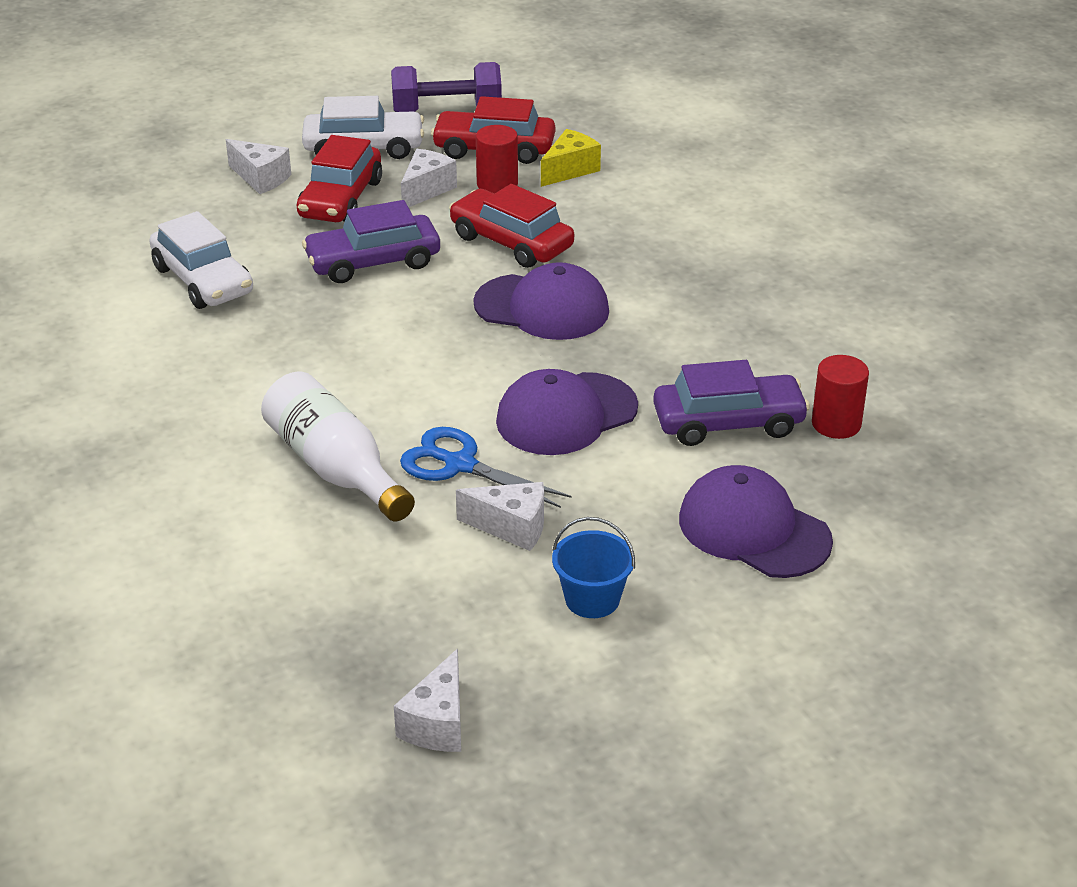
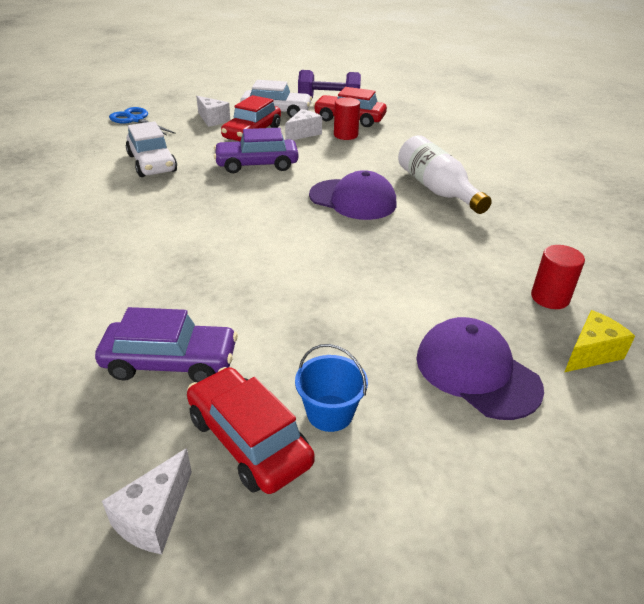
camera: 10 degrees right, 0 degrees up
(335, 468) = (175, 281): white bottle -> white bottle (437, 189)
(460, 465) = (263, 290): blue scissors -> blue scissors (136, 120)
(511, 242) = (344, 163): red car -> red car (248, 440)
(512, 527) = (284, 342): white cheese -> none
(566, 414) = (350, 266): purple cap -> none
(570, 170) = (391, 132): yellow cheese -> yellow cheese (591, 353)
(728, 422) = (467, 286): purple car -> purple car (170, 362)

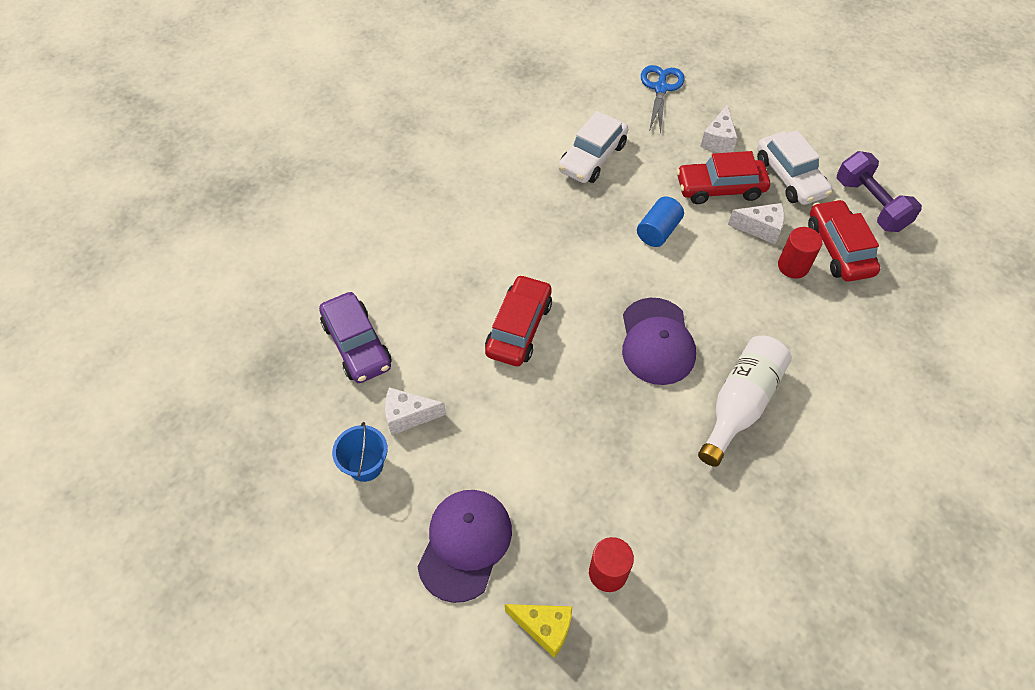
camera: 60 degrees right, 20 degrees up
(154, 517) = (240, 417): white cheese -> white cheese (408, 416)
(248, 440) = (317, 431): red car -> red car (519, 328)
(257, 165) = (658, 231): purple car -> blue cylinder

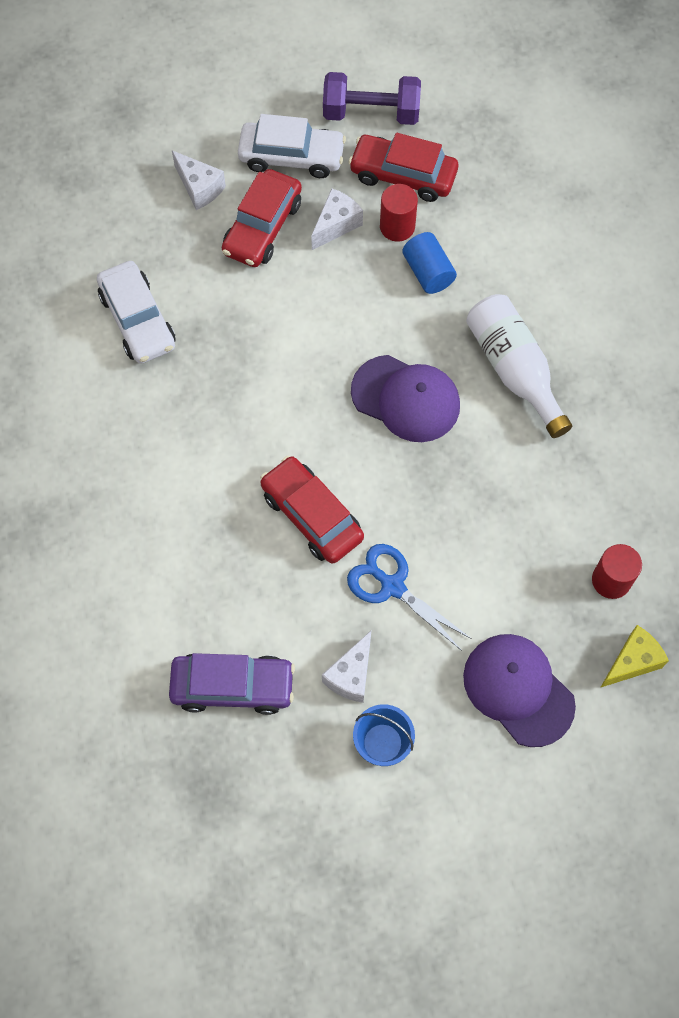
camera: 60 degrees left, 10 degrees up
(658, 231) = (278, 317): blue cylinder -> blue cylinder (428, 272)
(660, 88) = (87, 195): blue scissors -> blue scissors (392, 586)

